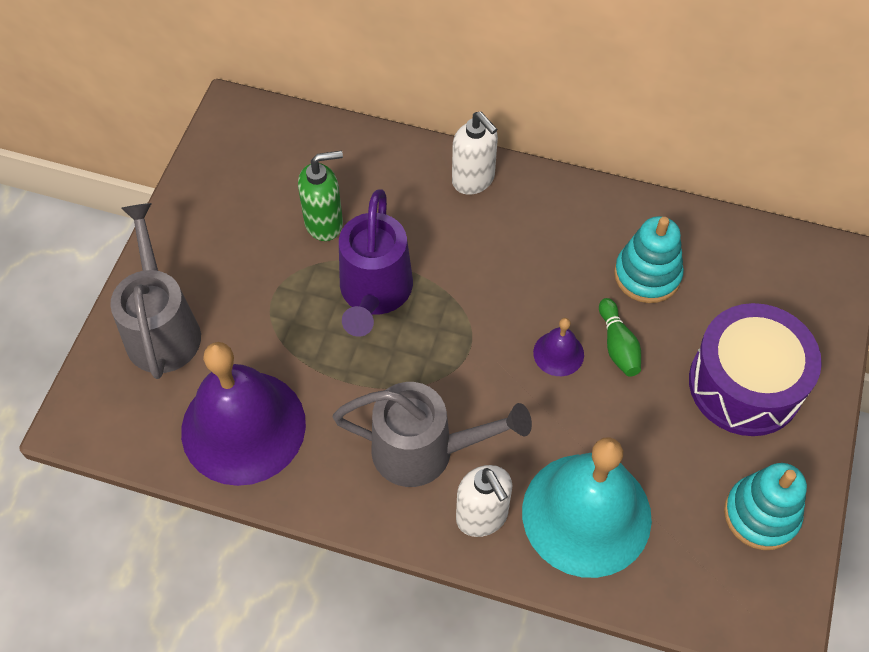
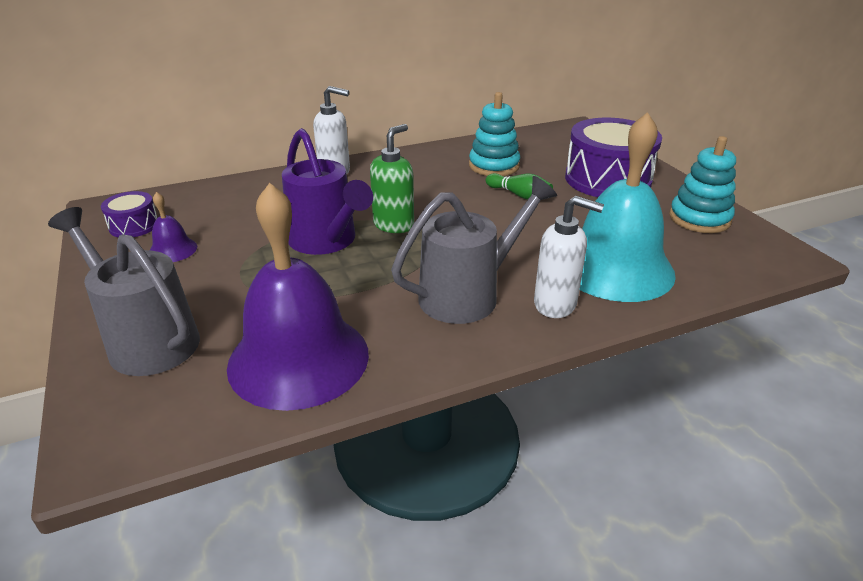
camera: 40 degrees left, 25 degrees down
(241, 159) = (134, 226): none -> purple drum
(324, 223) = (244, 227): green soap dispenser -> green soap dispenser (394, 225)
(558, 353) = (490, 213): purple bell -> purple bell (173, 250)

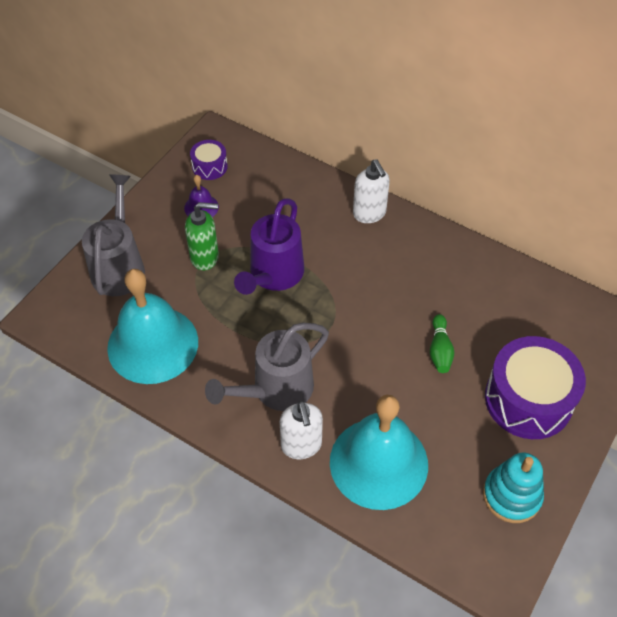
camera: 55 degrees right, 20 degrees up
(298, 358) = (153, 344): purple bell -> turquoise bell
(394, 225) = (325, 298): green soap dispenser -> green soap dispenser (205, 257)
(469, 294) = (275, 390): grey watering can -> grey watering can turned 120 degrees clockwise
(494, 166) = (477, 306): turquoise stacking toy -> none

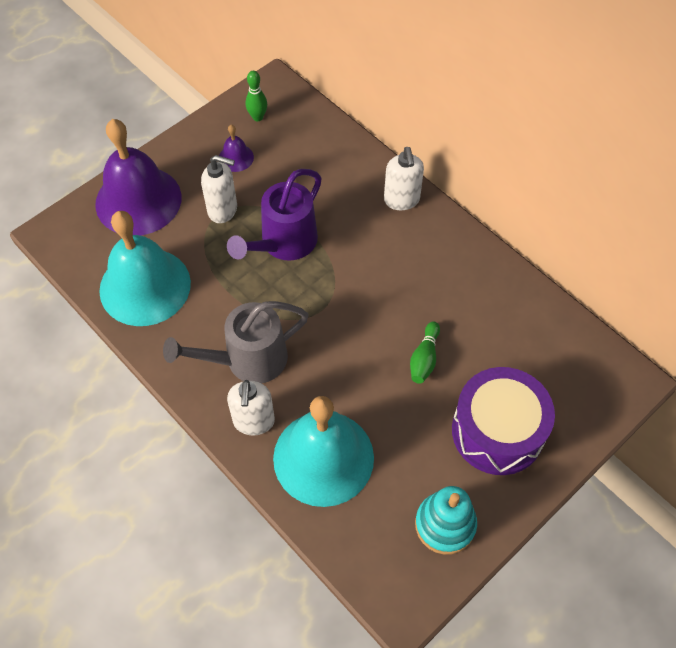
camera: 15 degrees right, 5 degrees up
(119, 266) = (138, 200): grey watering can -> purple bell
(205, 257) = (223, 210): green soap dispenser -> white soap dispenser
(209, 166) = (257, 117): purple drum -> green bowling pin

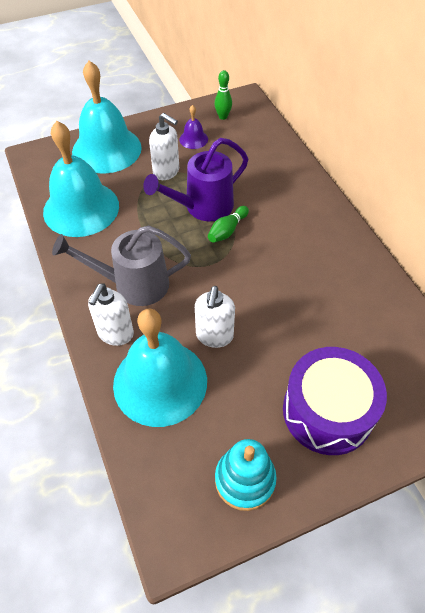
camera: 20 degrees right, 5 degrees down
(138, 200) = (106, 149): purple bell -> turquoise bell
(401, 200) = (314, 201): white soap dispenser -> white soap dispenser (214, 336)
(424, 358) = (284, 328): green bowling pin -> green bowling pin (227, 230)

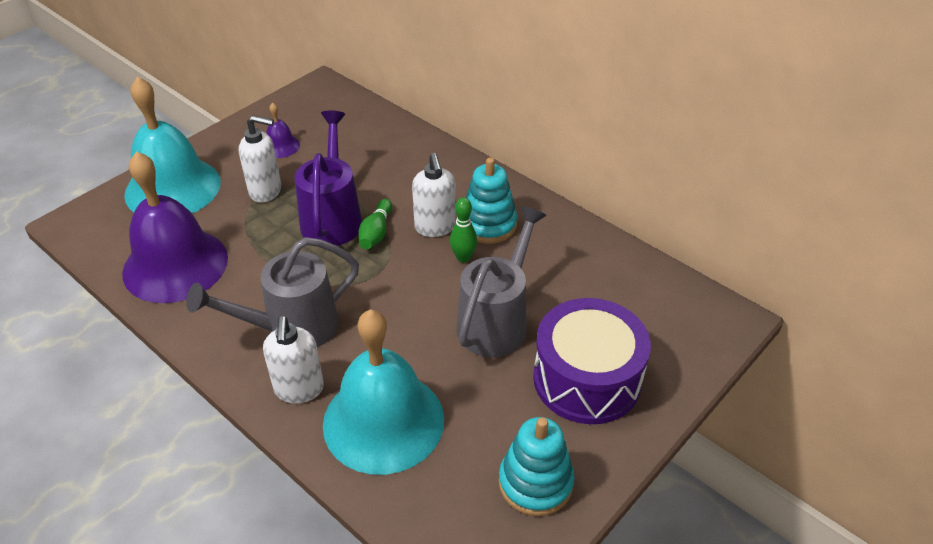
camera: 25 degrees left, 10 degrees down
(81, 208) = (175, 265): turquoise bell -> purple bell
(202, 207) = (332, 217): purple watering can -> purple watering can turned 150 degrees clockwise
(214, 336) = (421, 349): white soap dispenser -> white soap dispenser (435, 227)
(223, 117) = (304, 112): green bowling pin -> green bowling pin (463, 258)
(281, 335) = (497, 320): none -> grey watering can
(314, 252) = (488, 224): none -> turquoise stacking toy

